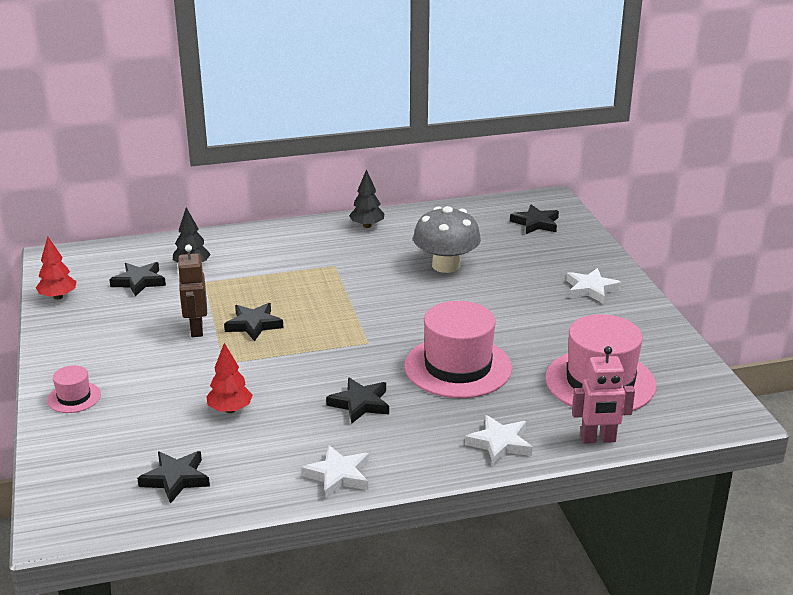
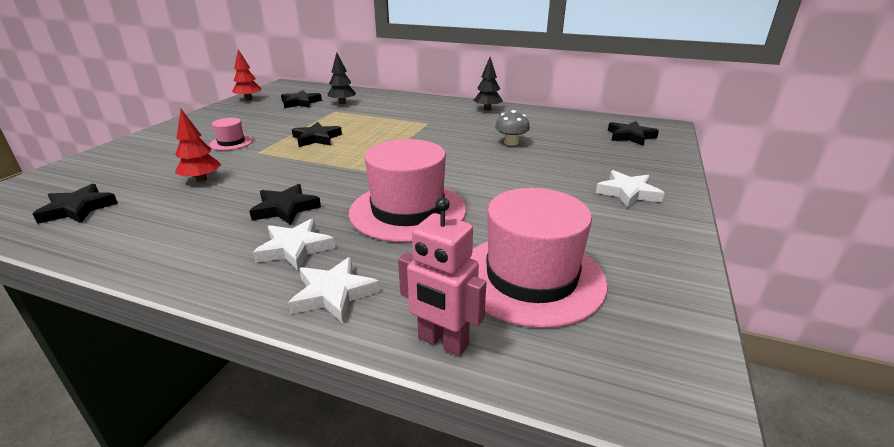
camera: 35 degrees right, 0 degrees up
(74, 397) = (147, 143): pink hat -> pink hat (231, 142)
(196, 329) = (280, 131): brown robot -> none
(338, 475) = (162, 256): white star -> white star (295, 248)
(446, 265) = (511, 142): grey mushroom -> grey mushroom, size x0.55

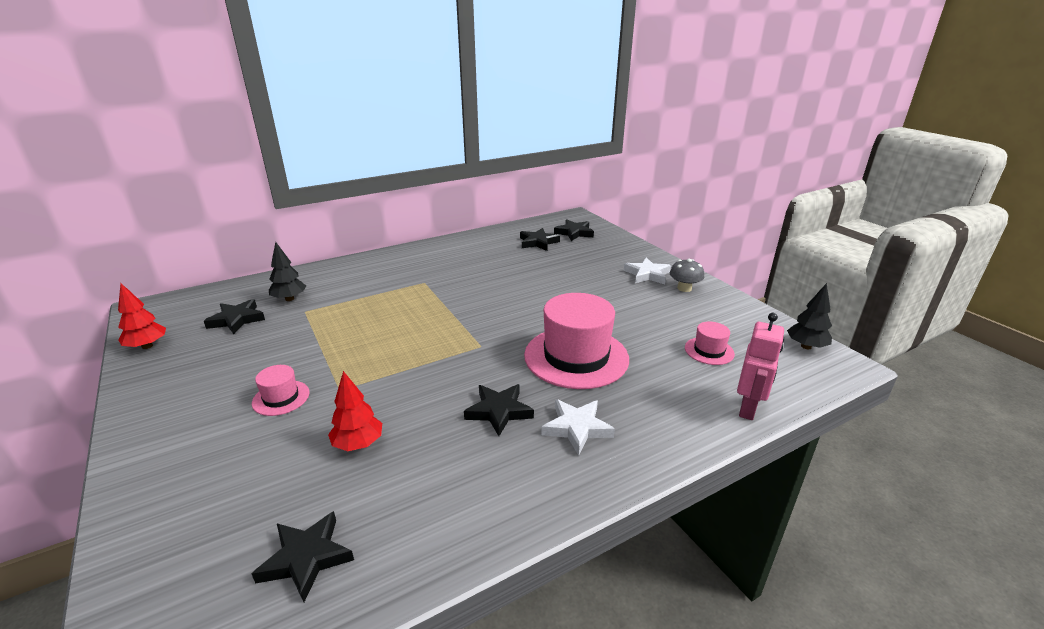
camera: 50 degrees left, 0 degrees up
(316, 138) = (363, 345): black star -> black star (538, 242)
(333, 294) = (660, 431): white star -> none
(442, 342) = (748, 409): pink robot -> pink robot turned 45 degrees counterclockwise
(487, 109) = (441, 249): black tree -> black tree (806, 346)
(511, 142) = (520, 271): grey mushroom -> grey mushroom (684, 288)
(531, 277) = (709, 351): pink hat -> pink hat, size x0.47

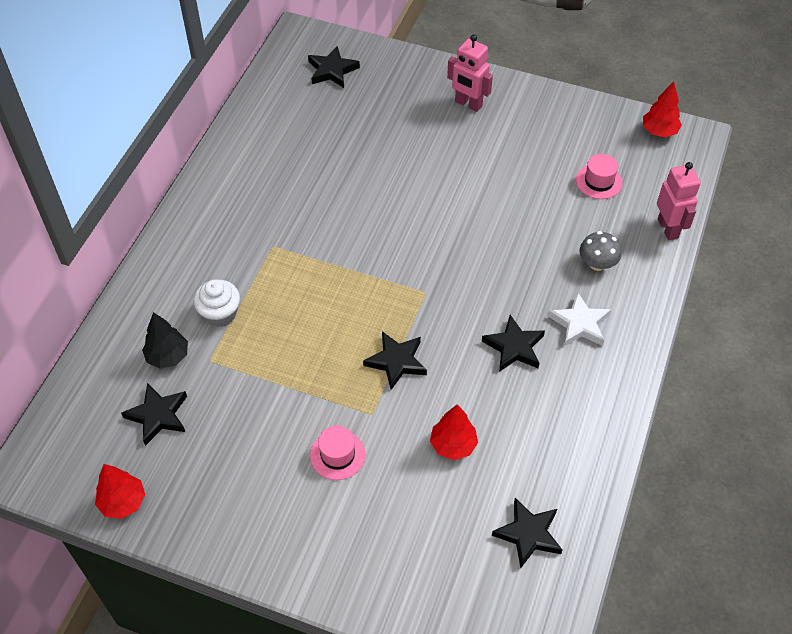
camera: 40 degrees left, 25 degrees up
(346, 295) = (220, 314): none -> white cupcake
(538, 242) = (313, 110): black star -> black star (396, 361)
(576, 357) = (511, 254): pink hat -> none
(647, 274) = (468, 104): white star -> pink robot
(684, 288) = (516, 107): grey mushroom -> grey mushroom (597, 263)
(806, 346) = (659, 131): black tree -> red tree

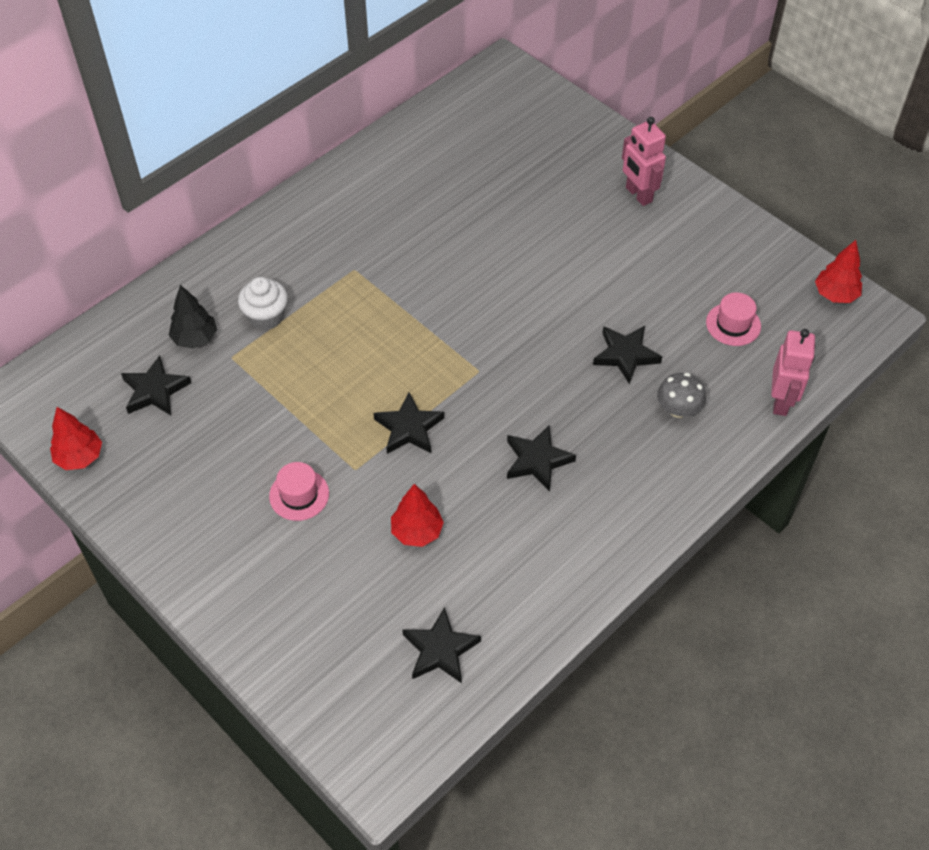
camera: 25 degrees right, 0 degrees up
(332, 70) = (515, 113): black star -> black star (625, 355)
(580, 324) = (621, 464): white star -> none

